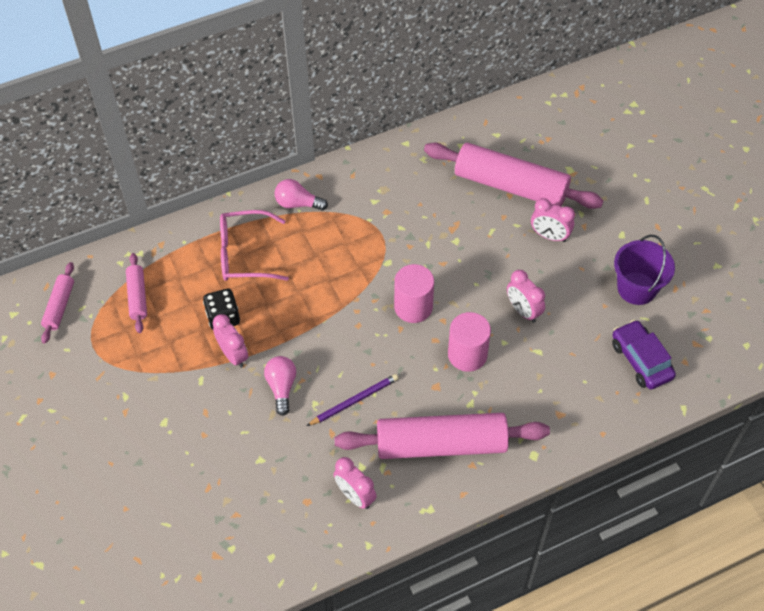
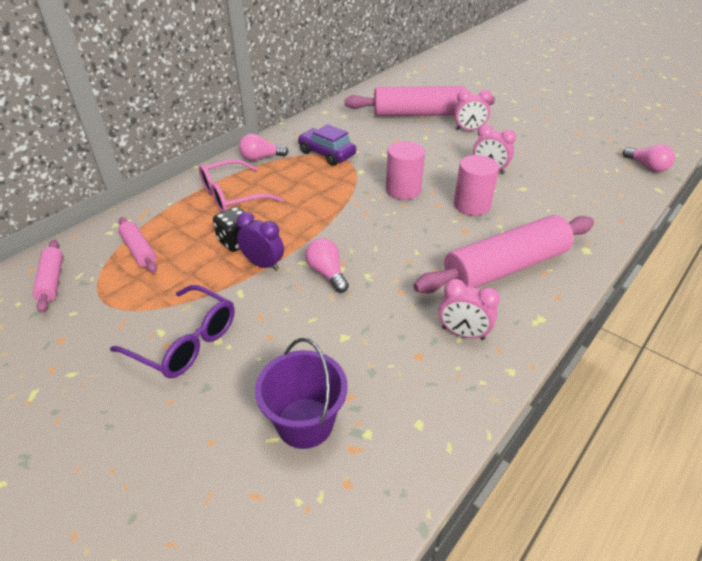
camera: 25 degrees left, 15 degrees down
(140, 414) = (186, 342): none -> purple glasses
(233, 355) = (263, 264): pink clock -> purple clock
(354, 401) = (403, 262): purple pencil -> none
(636, 288) = (554, 139): purple bucket -> purple bucket (305, 422)
(641, 360) = (599, 173): purple car -> purple car (326, 154)
(704, 372) = (647, 167): none -> pink light bulb

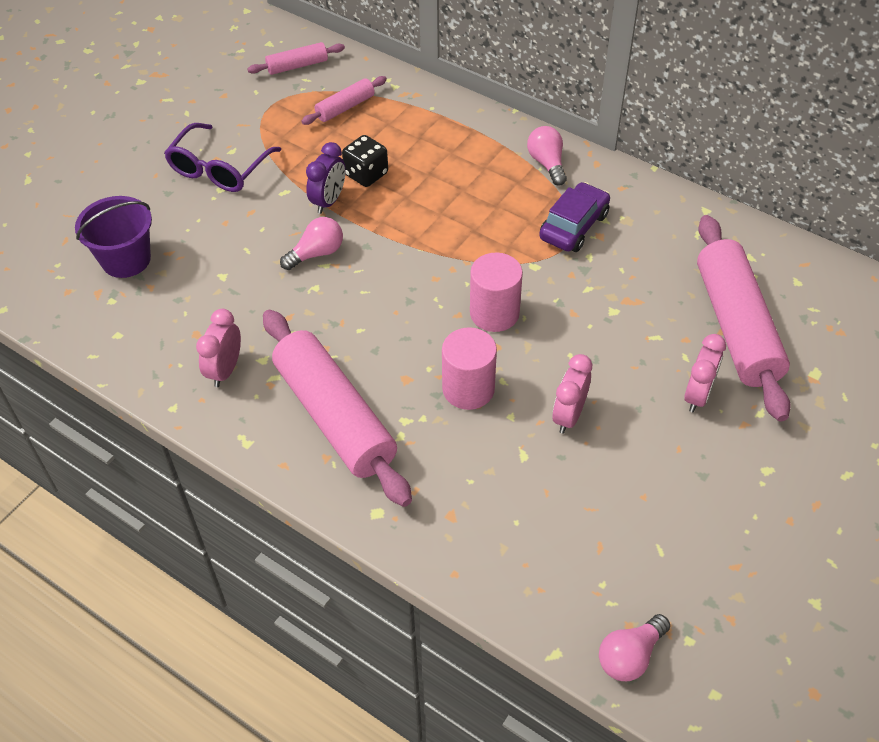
camera: 85 degrees right, 10 degrees up
(232, 196) = (452, 154): pink glasses -> none
(469, 130) = (697, 395): pink clock -> pink clock turned 150 degrees counterclockwise

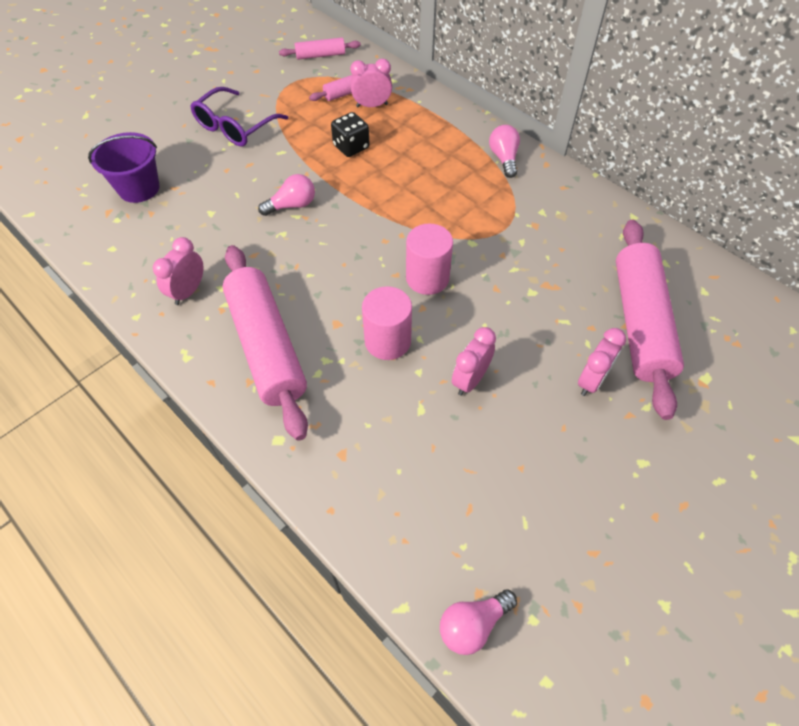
camera: 10 degrees right, 5 degrees up
(329, 201) = (314, 164): purple clock -> none
(377, 120) = (372, 105): none -> pink clock
(573, 226) = (514, 214): purple car -> none

